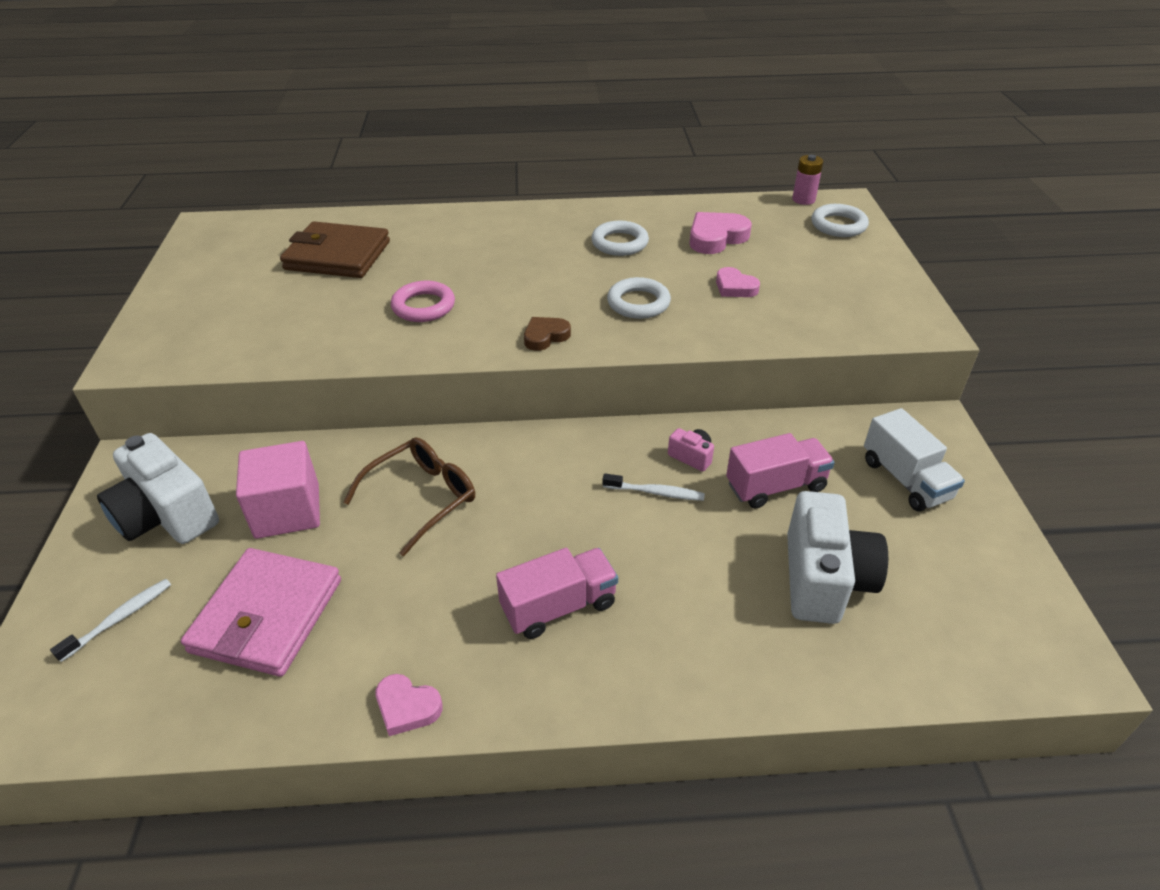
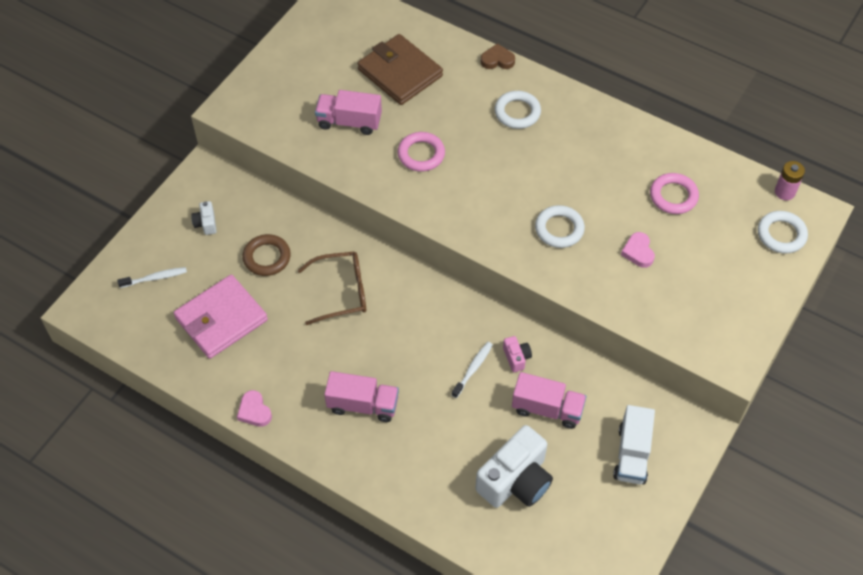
camera: 35 degrees right, 15 degrees up
(167, 516) = (206, 223): white camera -> white camera, size x0.44
(287, 511) = (267, 257): pink cube -> brown ring
(309, 313) = (349, 122): none -> pink truck
(545, 336) = (475, 225): brown heart -> brown heart (497, 60)
(619, 243) = (598, 163): white ring -> white ring (517, 112)
(656, 492) = (473, 369): white toothbrush -> white toothbrush turned 105 degrees counterclockwise
(716, 237) = (673, 196): pink heart -> pink ring

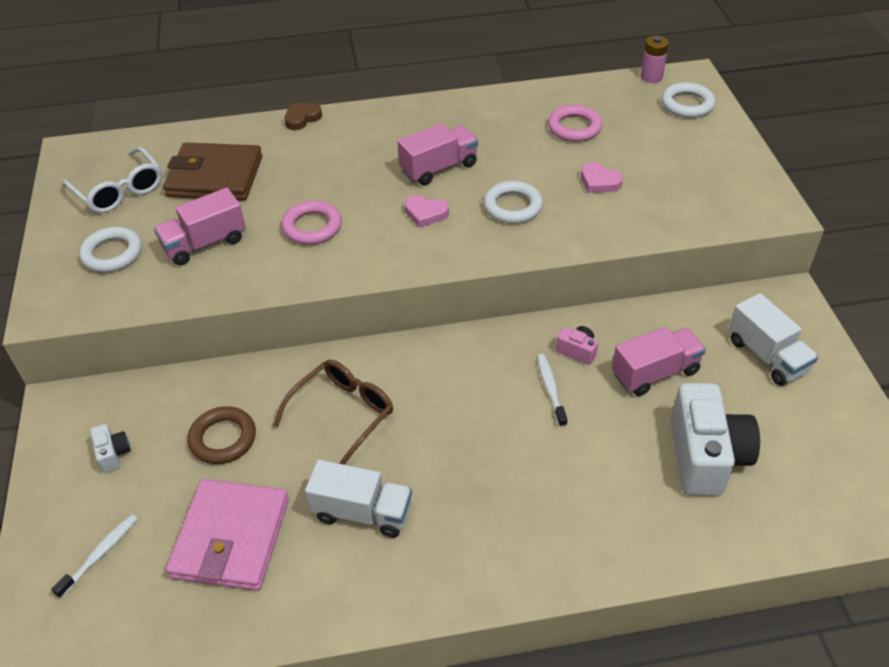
camera: 40 degrees left, 10 degrees down
(206, 223) = (113, 454): white camera -> white camera turned 150 degrees counterclockwise
(254, 411) = (372, 605): pink heart -> pink heart (426, 213)
(296, 358) = (362, 512): none -> white truck
(336, 45) = (119, 190): none -> white glasses
(363, 405) = (483, 503): pink truck -> pink truck (439, 168)
(517, 112) = (367, 145): white ring -> white ring (112, 254)

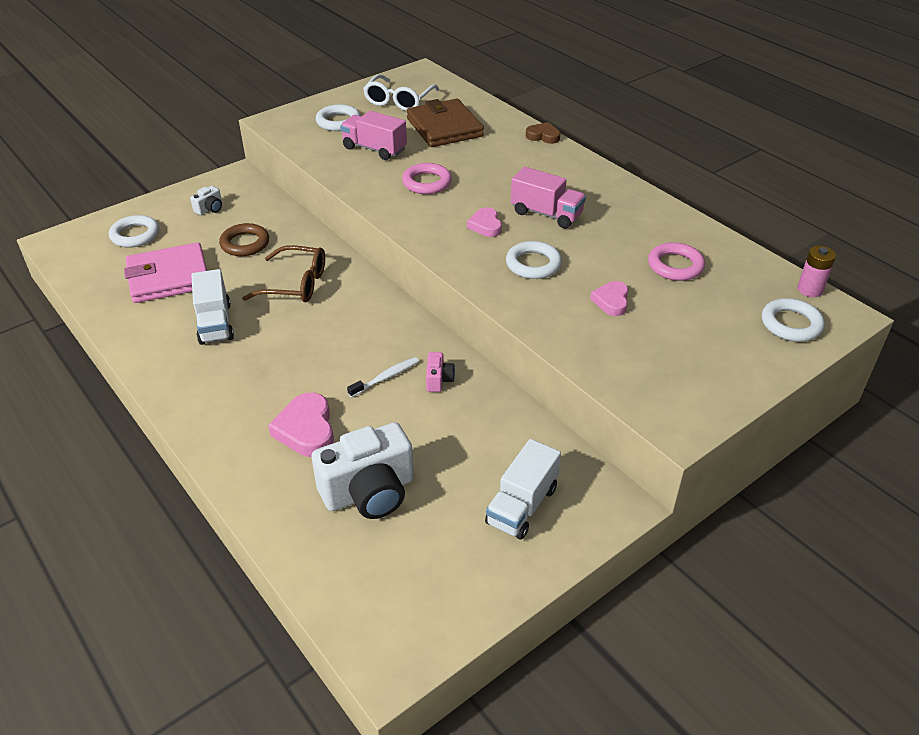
camera: 60 degrees right, 5 degrees down
(100, 554) = (135, 235): white toothbrush -> white ring
(594, 479) = (306, 430): none -> pink heart
(655, 373) = (446, 434): pink truck -> none

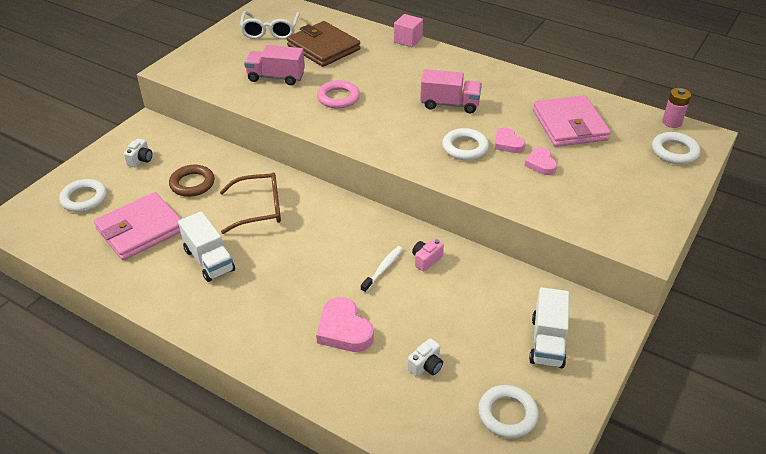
camera: 20 degrees left, 0 degrees up
(338, 122) = (229, 59): white ring -> white ring (507, 414)
(369, 492) = (426, 366): white camera -> white camera, size x0.44
(439, 380) = (426, 260): pink camera -> pink camera turned 120 degrees counterclockwise
(485, 225) = (408, 124): pink heart -> pink heart (508, 143)
(543, 136) = (408, 40): brown heart -> pink cube
(675, 266) = (569, 125): pink ring -> pink wallet

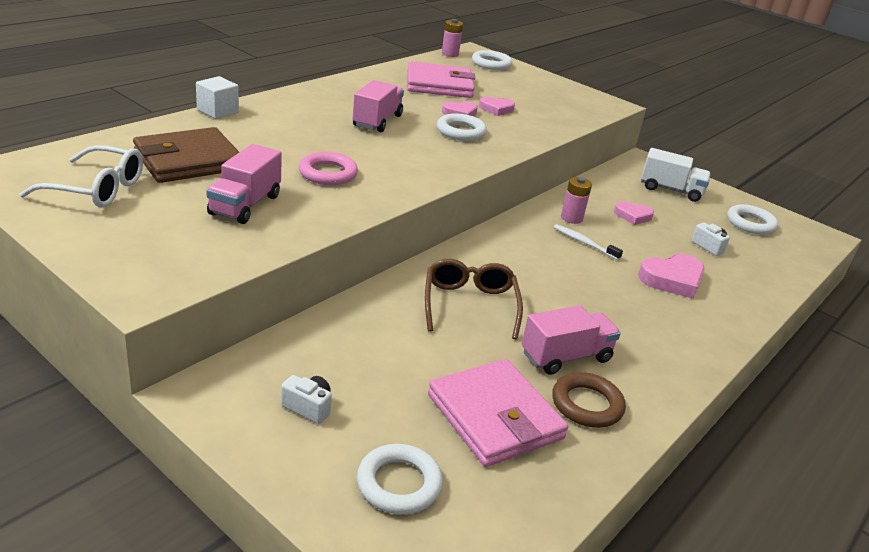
camera: 85 degrees left, 10 degrees down
(192, 184) = (396, 356): brown ring -> brown ring (587, 405)
(209, 260) = (566, 357): white truck -> pink truck
(408, 40) = (217, 111): pink cube -> white cube
(426, 260) = (571, 218): pink camera -> pink battery
(459, 305) = (633, 216): none -> pink heart

